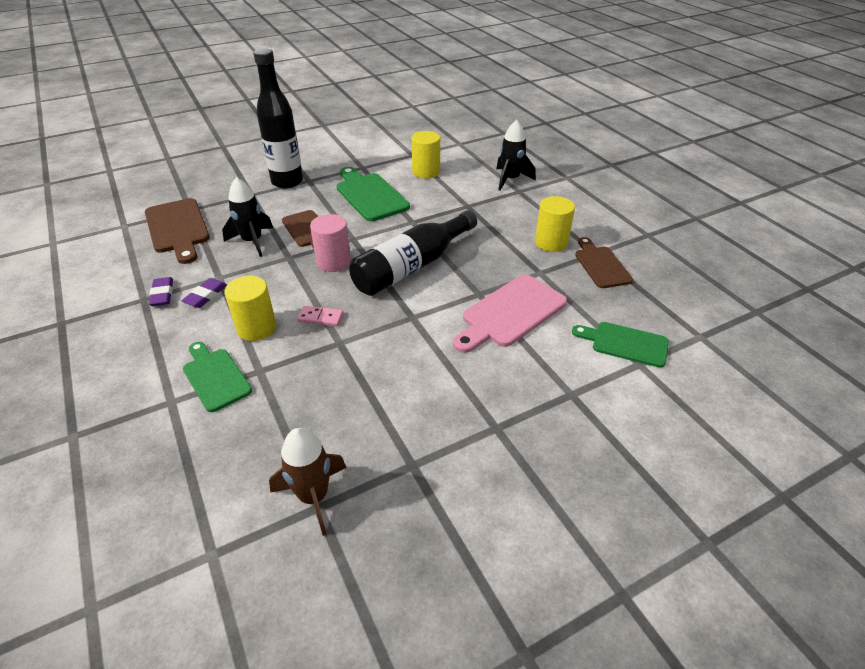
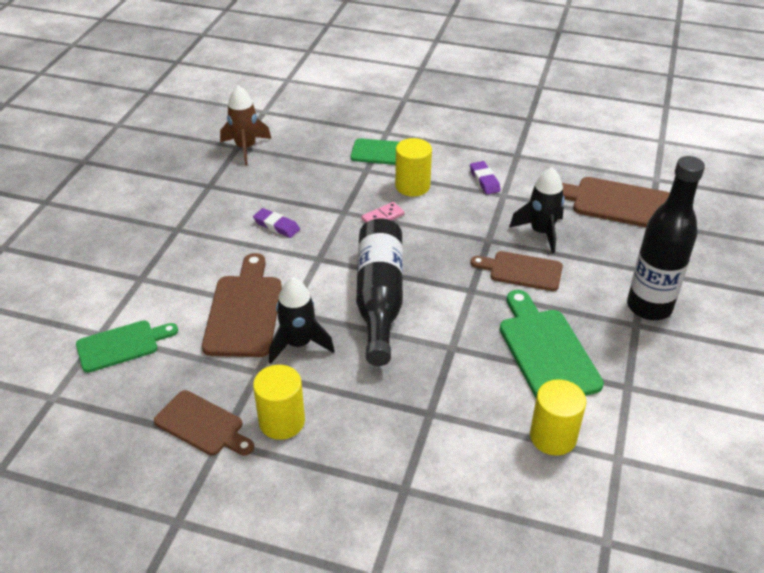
camera: 135 degrees right, 0 degrees up
(162, 294) = (512, 164): purple eraser -> purple eraser (276, 226)
(333, 262) = (448, 259): pink cylinder -> none
(370, 195) = (546, 351): green cutting board -> green cutting board turned 120 degrees counterclockwise
(510, 179) = (440, 506): black rocket -> black rocket (298, 344)
(510, 313) = (244, 311): pink cutting board -> brown cutting board

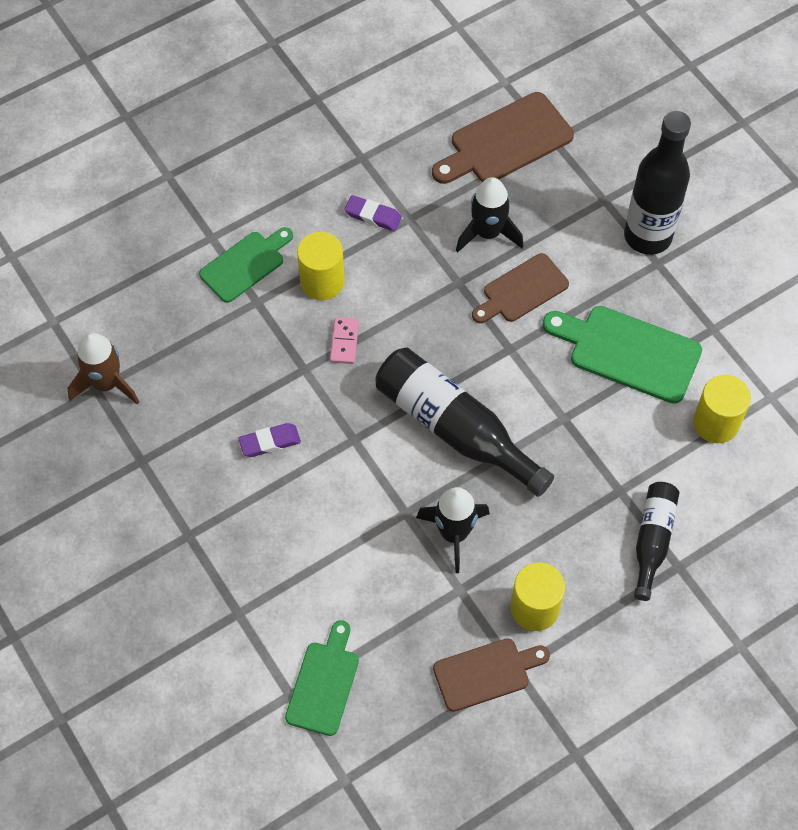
camera: 50 degrees left, 20 degrees up
(244, 311) = (370, 550): brown cutting board -> none
(409, 458) = (652, 540): none -> black bottle

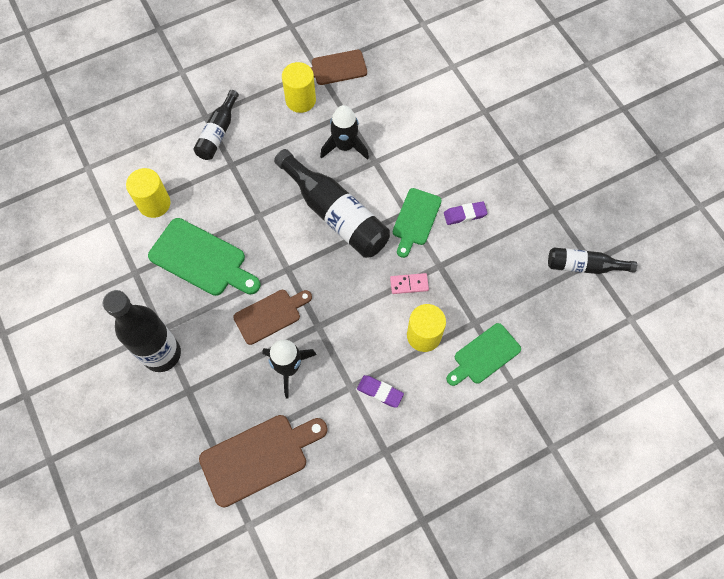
camera: 175 degrees left, 5 degrees up
(106, 383) = (584, 266): brown rocket -> black bottle
(324, 683) = (432, 70): green cutting board -> green cutting board (415, 220)
(344, 342) = (409, 284): pink domino -> pink domino turned 75 degrees clockwise

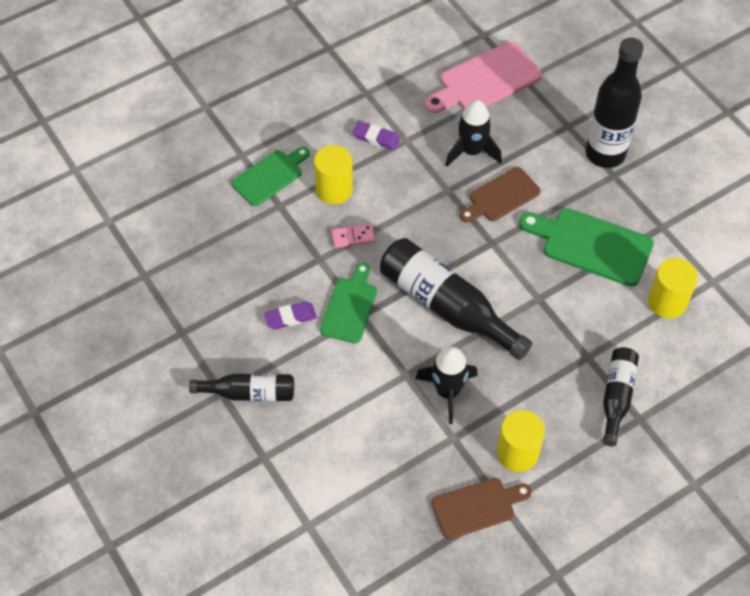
camera: 175 degrees right, 10 degrees down
(259, 457) = (485, 80): brown cutting board -> pink cutting board
(584, 266) = (153, 270): black bottle -> black bottle (249, 393)

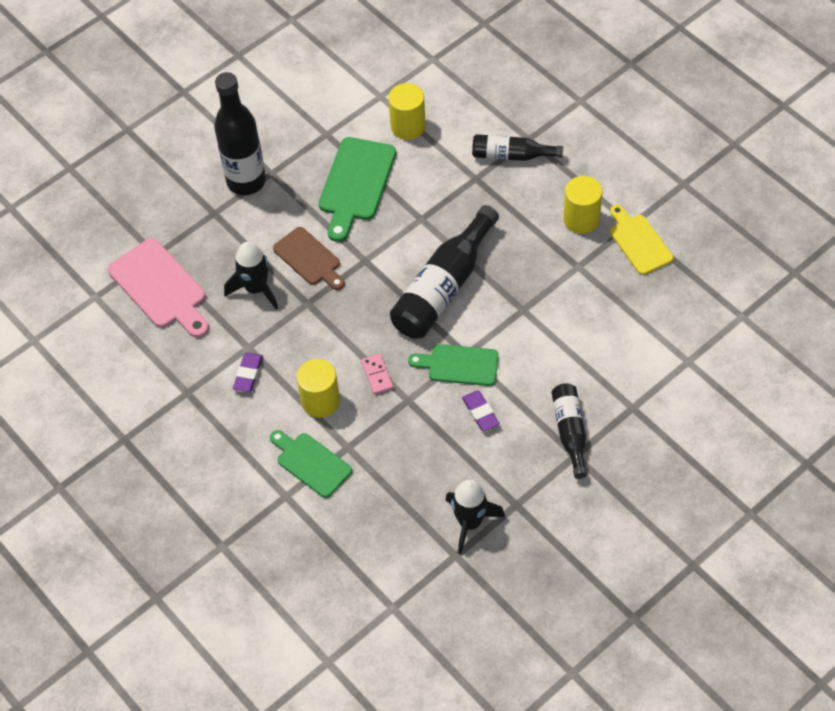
camera: 95 degrees left, 0 degrees up
(447, 392) = (533, 276): black rocket -> black rocket (470, 522)
(477, 507) = (638, 242): brown cutting board -> yellow cutting board

